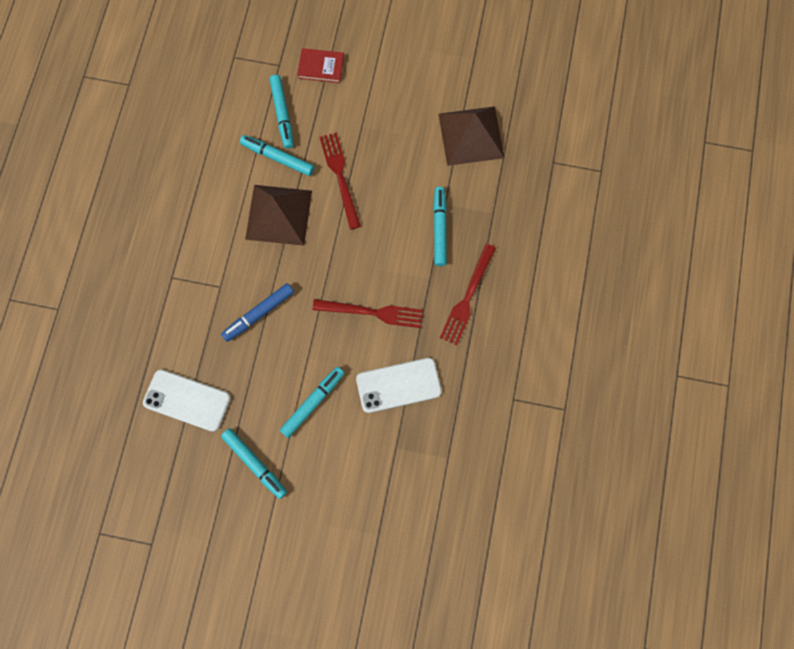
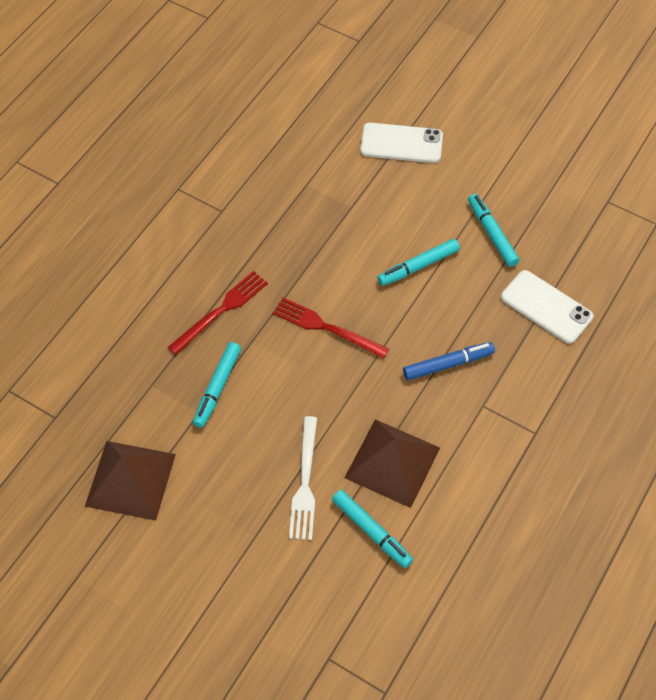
camera: 160 degrees left, 15 degrees down
(282, 114) = (347, 586): turquoise marker -> none
(321, 67) = (274, 635): red book -> none
(340, 177) = (305, 482): red fork -> white fork
(398, 385) = (327, 255): white phone -> white phone (401, 143)

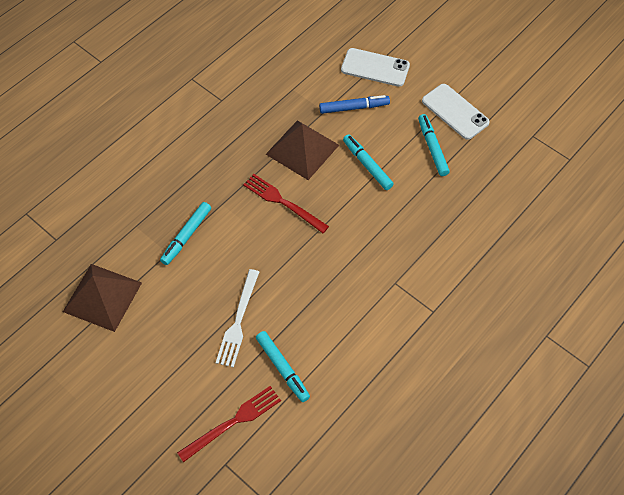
camera: 10 degrees right, 0 degrees up
(221, 311) = (203, 177): red fork -> red fork (233, 422)
(392, 462) = (312, 316): brown pyramid -> brown pyramid (302, 149)
(418, 266) = (367, 165): turquoise marker -> turquoise marker turned 75 degrees clockwise
(448, 364) = (374, 246): blue marker -> blue marker (354, 108)
(546, 307) = (464, 212): white phone -> white phone (455, 112)

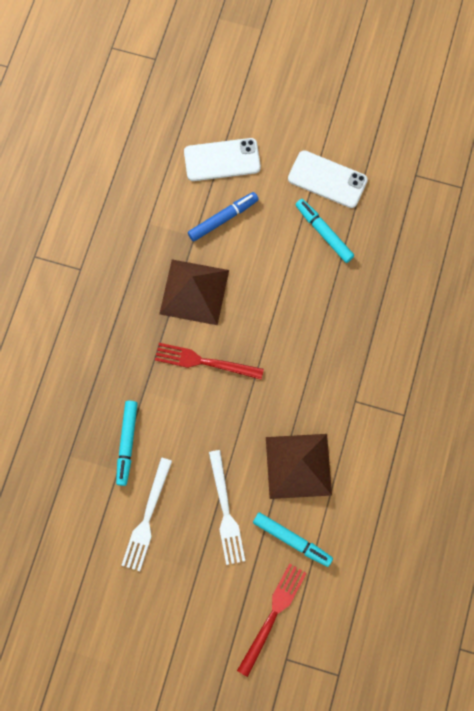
camera: 25 degrees left, 15 degrees up
(102, 297) = (78, 548): brown pyramid -> brown pyramid (298, 466)
(170, 298) = (147, 518): none -> white fork
(367, 165) = (268, 281): turquoise marker -> none

